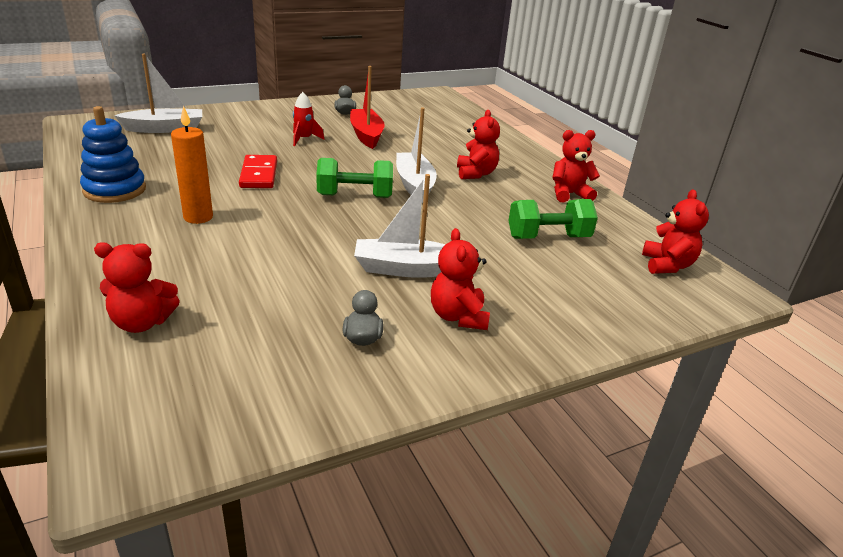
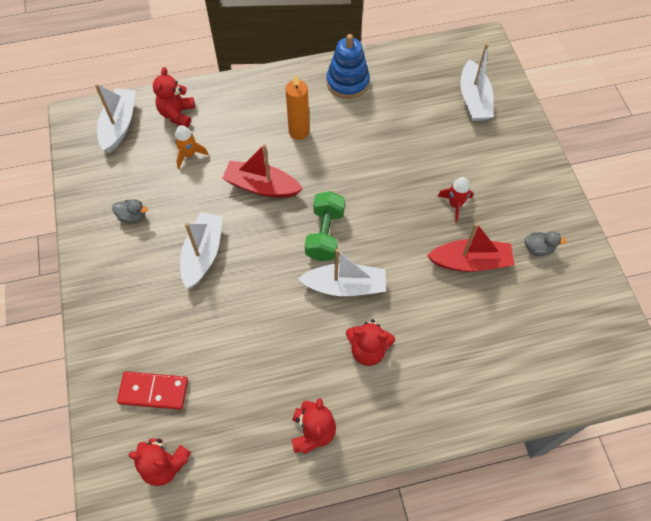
camera: 105 degrees right, 30 degrees up
(157, 390) = (119, 125): none -> white boat
(235, 300) = (189, 154): none -> orange rocket
(259, 174) = (371, 168): red domino -> red domino (153, 391)
(292, 236) = (262, 186): none -> red boat
(458, 316) = (139, 274): red teddy bear -> none
(548, 237) = (230, 375): green dumbbell -> none

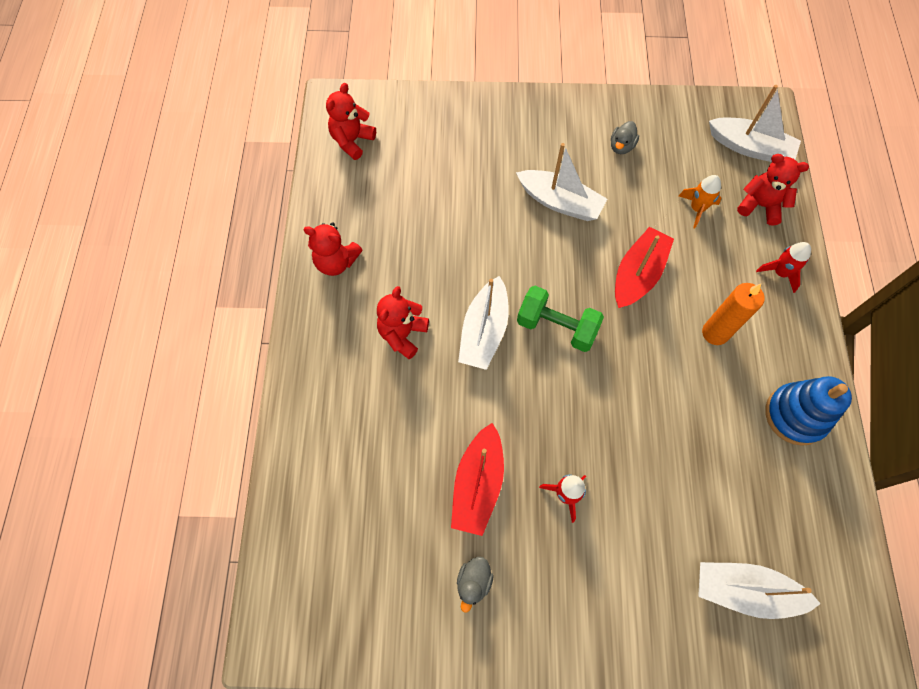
camera: 105 degrees right, 5 degrees up
(153, 391) = (422, 141): red domino -> none
(236, 98) = (780, 273): none -> red rocket

